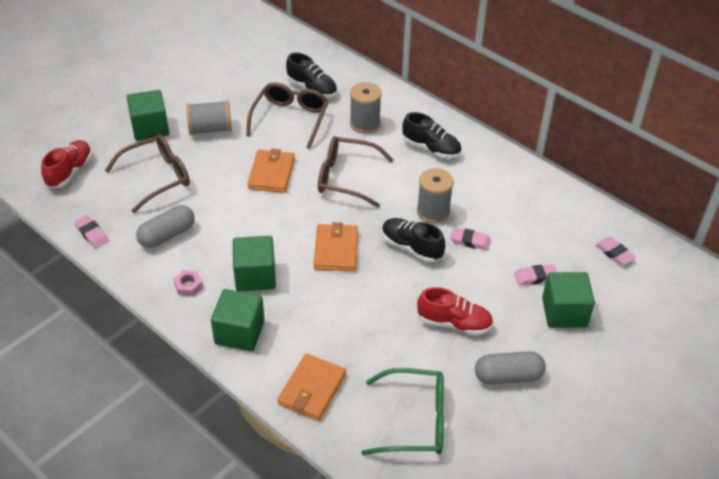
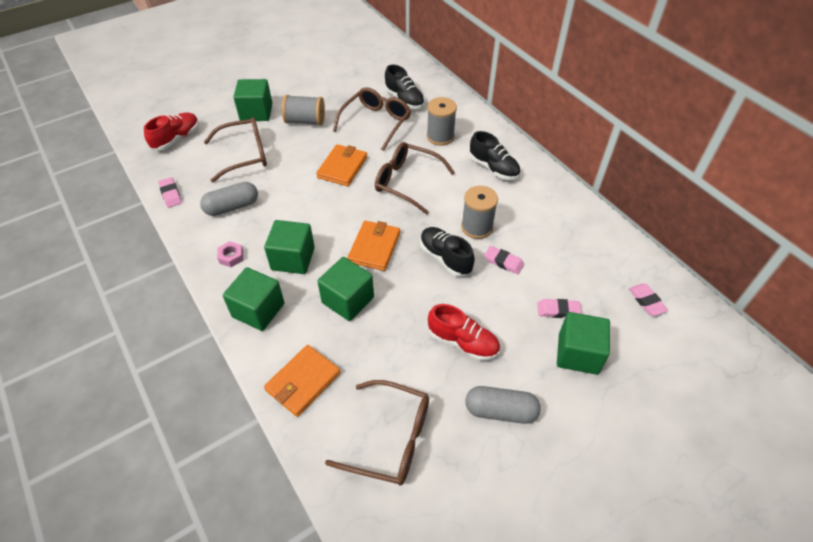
camera: 15 degrees right, 5 degrees up
(327, 306) = (348, 300): none -> green cube
(415, 421) = (391, 439): green glasses -> brown glasses

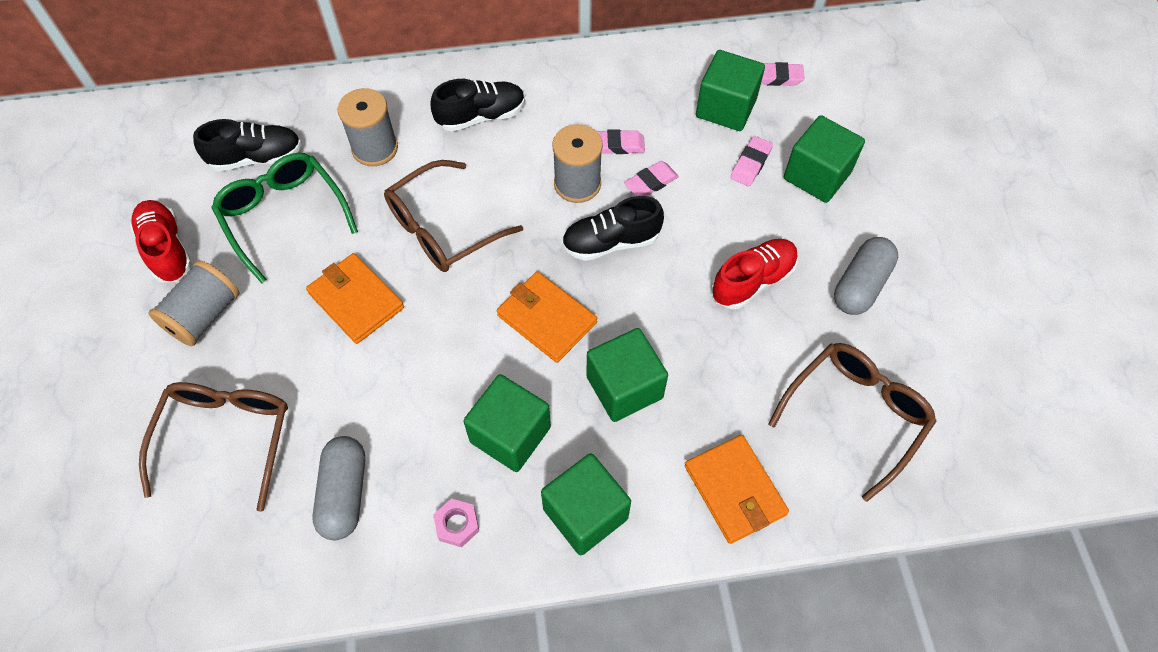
camera: 65 degrees left, 10 degrees up
(171, 194) = (248, 591): pink eraser -> pink eraser (617, 145)
(176, 139) = (95, 546): red shoe -> red shoe (167, 249)
(256, 112) = (122, 385): green cube -> green cube (726, 108)
(376, 122) = (283, 216): brown glasses -> green glasses

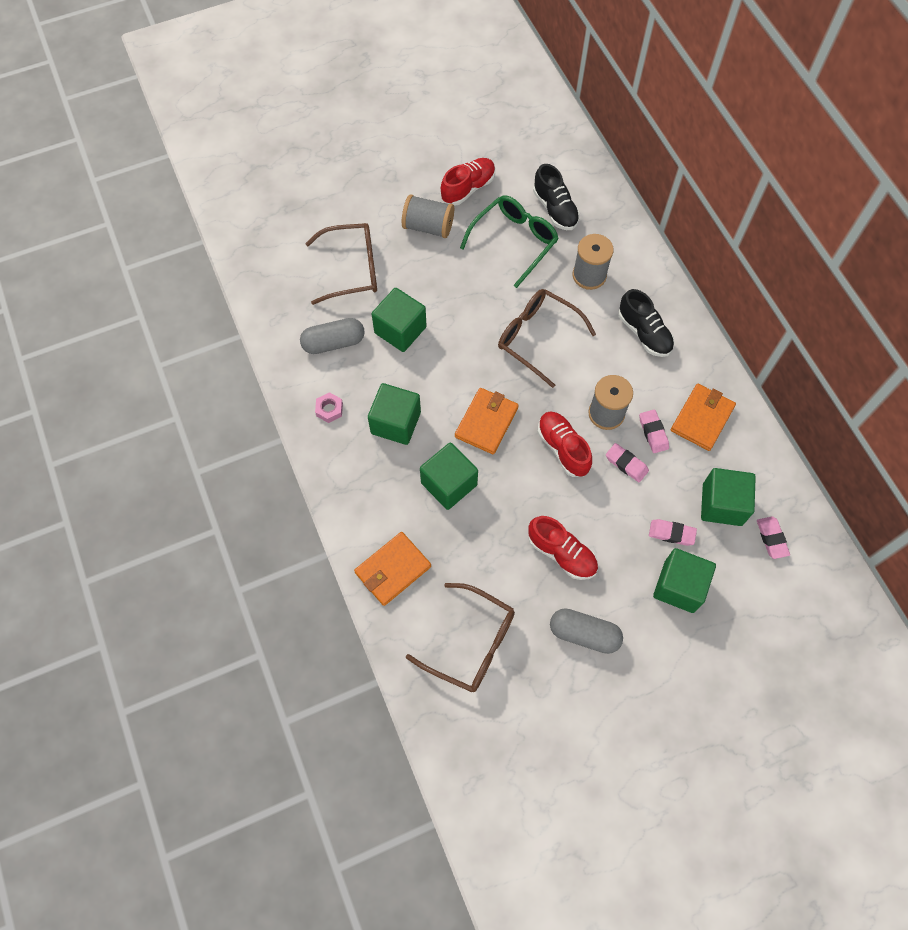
camera: 75 degrees right, 5 degrees up
(356, 300) = (465, 305): orange wallet -> orange wallet (702, 418)
(585, 513) = (354, 481): green cube -> green cube (400, 330)
(611, 242) = (563, 448): black shoe -> red shoe

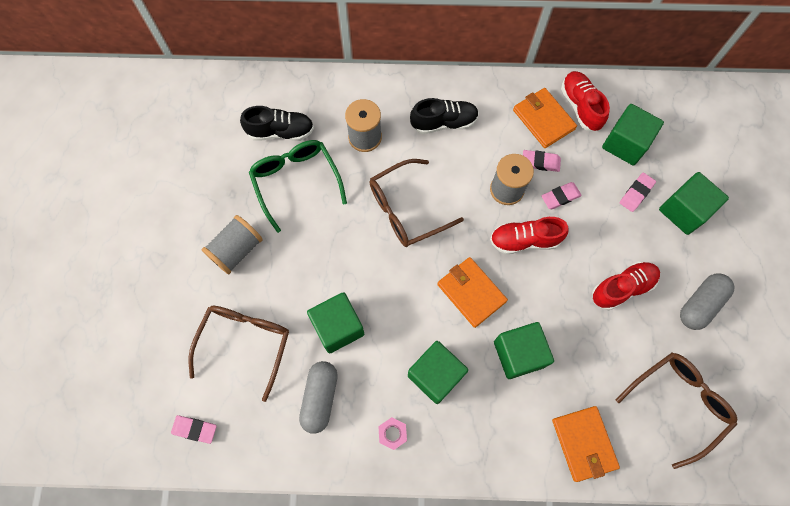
camera: 65 degrees left, 5 degrees up
(468, 188) = (214, 194): red shoe -> red shoe (580, 106)
(771, 538) = (667, 123): pink eraser -> pink eraser (195, 429)

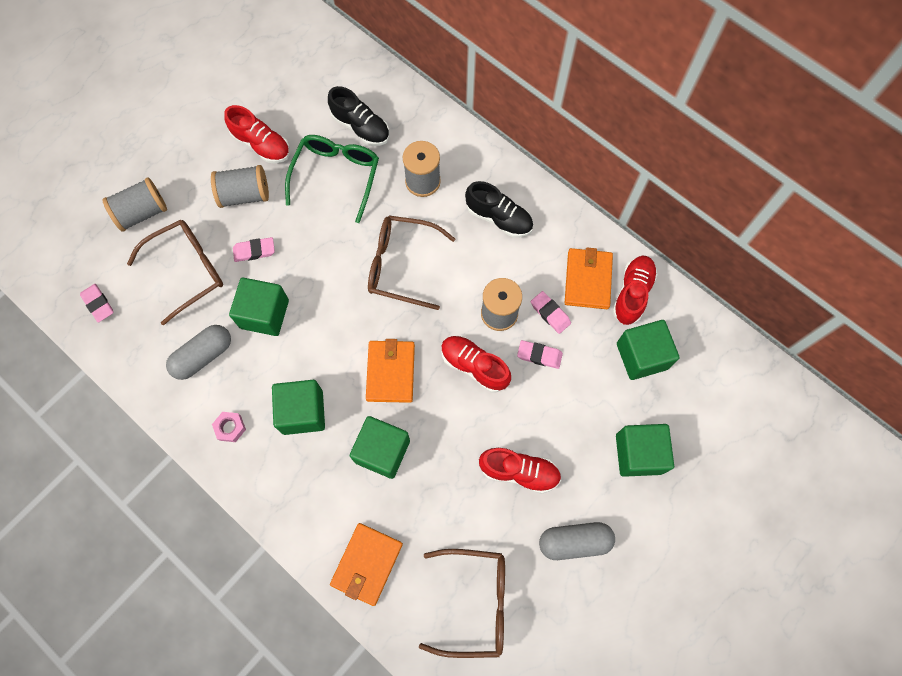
camera: 40 degrees right, 0 degrees up
(163, 328) = (142, 212): none -> grey spool
(214, 202) = (261, 145): none -> red shoe
(636, 193) = (609, 405): pink eraser -> pink eraser (254, 251)

